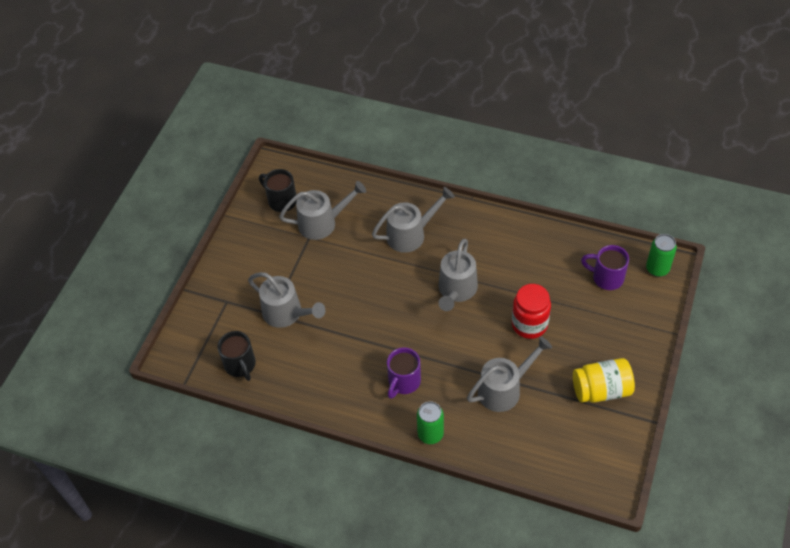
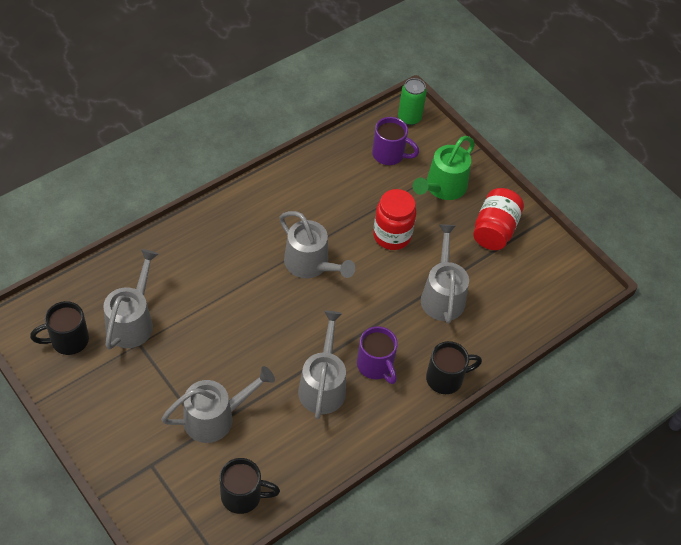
camera: 65 degrees left, 0 degrees up
(411, 234) = (216, 259): grey watering can -> grey watering can (323, 385)
(430, 434) = (446, 378): green can -> black mug
(601, 390) = (494, 230): yellow jar -> red jar
(606, 277) = (389, 155): purple mug -> purple mug turned 120 degrees counterclockwise
(609, 330) = (442, 188): none -> green watering can

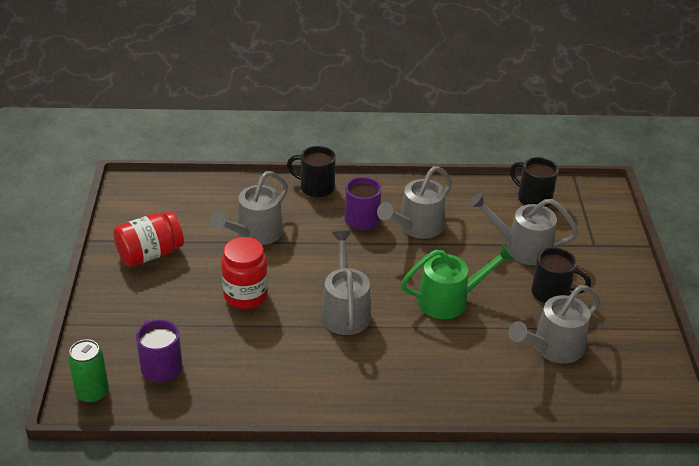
camera: 140 degrees left, 15 degrees down
(68, 340) = (625, 362): black mug -> black mug (552, 293)
(442, 188) = (149, 309): green watering can -> green watering can (450, 300)

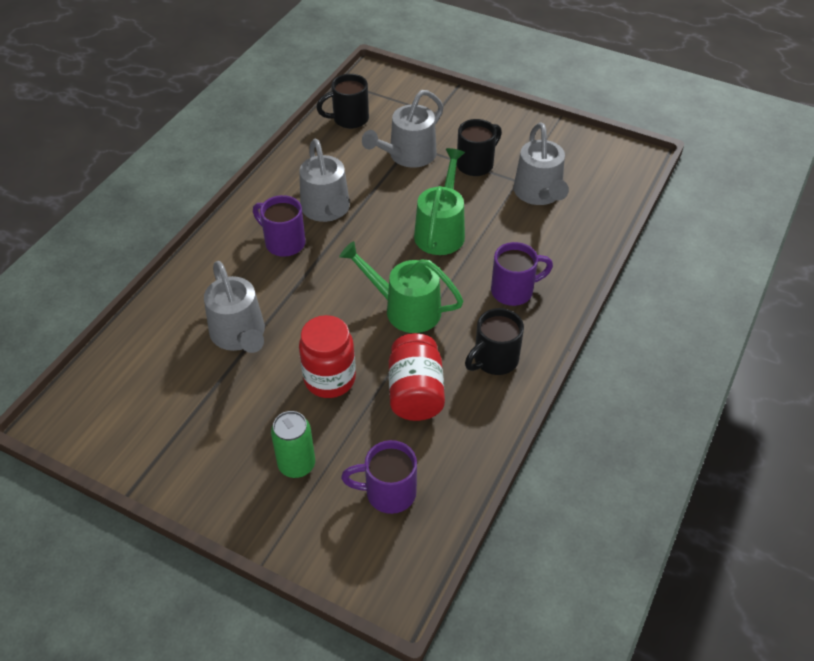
camera: 60 degrees left, 10 degrees up
(92, 393) = (390, 572): green can -> green can (296, 465)
(150, 254) = (199, 442): red jar -> red jar (415, 393)
(315, 187) = (206, 258): black mug -> black mug (494, 360)
(345, 310) = (405, 309): grey watering can -> green watering can
(416, 370) = (514, 291): none -> purple mug

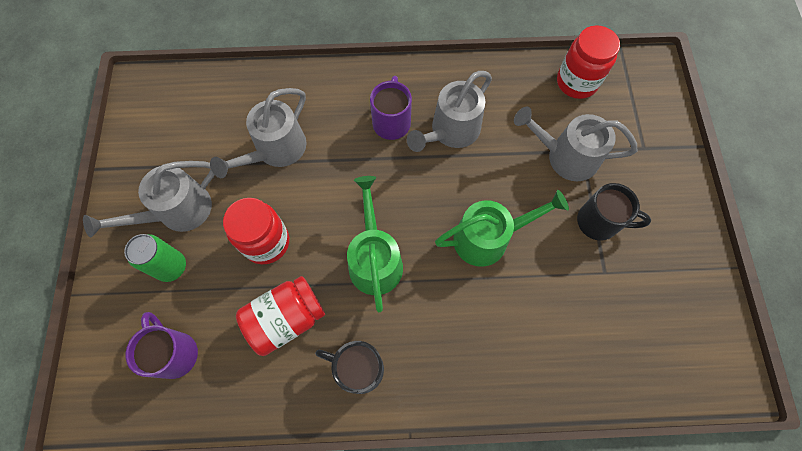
camera: 60 degrees right, 20 degrees up
(349, 119) = (576, 82): black mug -> red jar
(514, 291) = (453, 344): purple mug -> none
(539, 194) = (601, 303): grey watering can -> grey watering can (177, 212)

